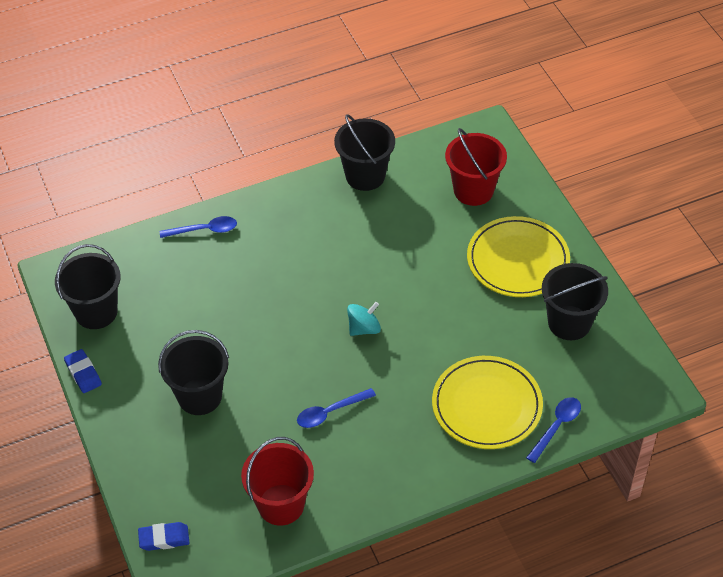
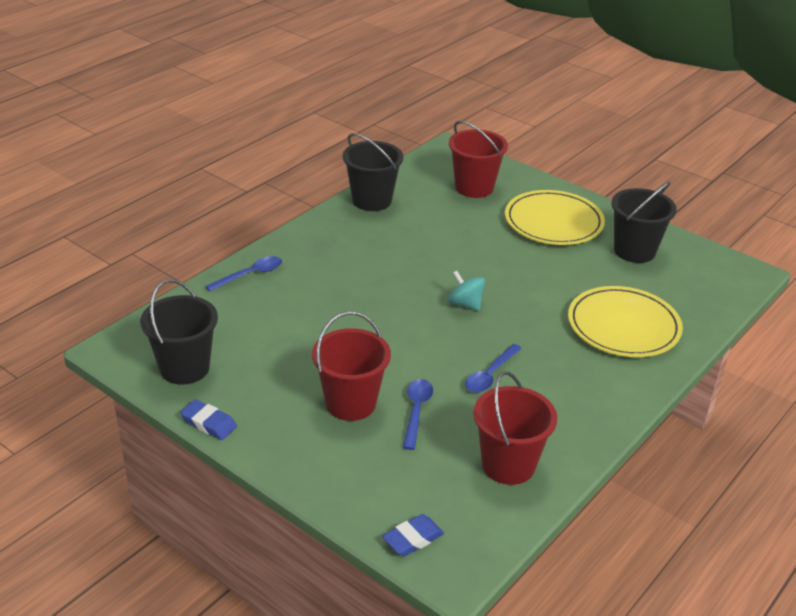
camera: 30 degrees left, 15 degrees down
(200, 396) = (351, 403): black bucket -> red bucket
(364, 328) = (465, 304): turquoise spinning top -> turquoise spinning top turned 75 degrees counterclockwise
(556, 427) = (695, 323): blue spoon -> blue spoon (416, 411)

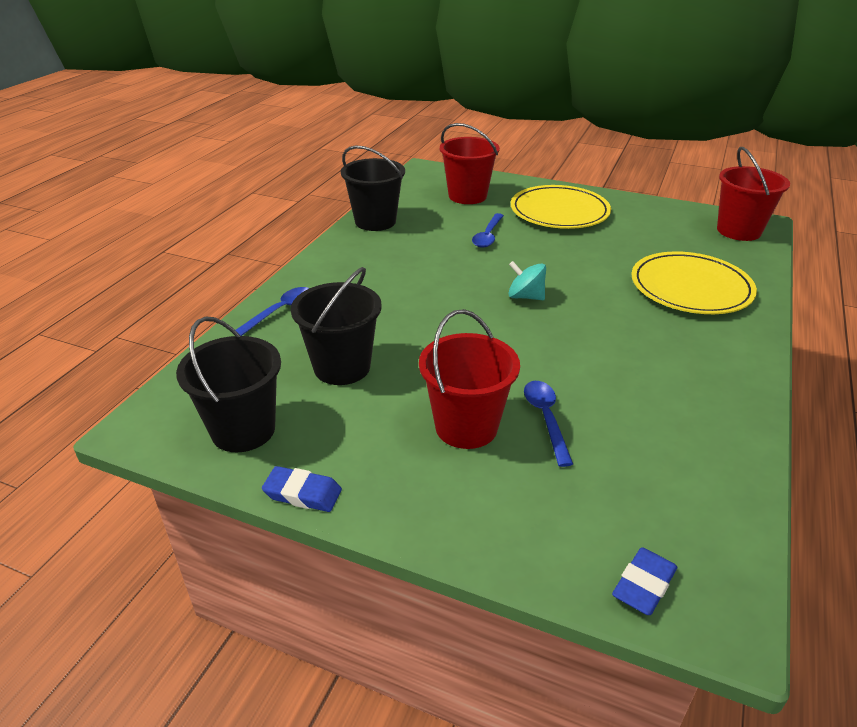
camera: 15 degrees left, 0 degrees up
(490, 375) = (598, 361): blue spoon -> blue spoon (488, 236)
(508, 465) = (686, 457): red bucket -> red bucket (738, 231)
(634, 251) = (648, 222): black bucket -> black bucket (342, 367)

